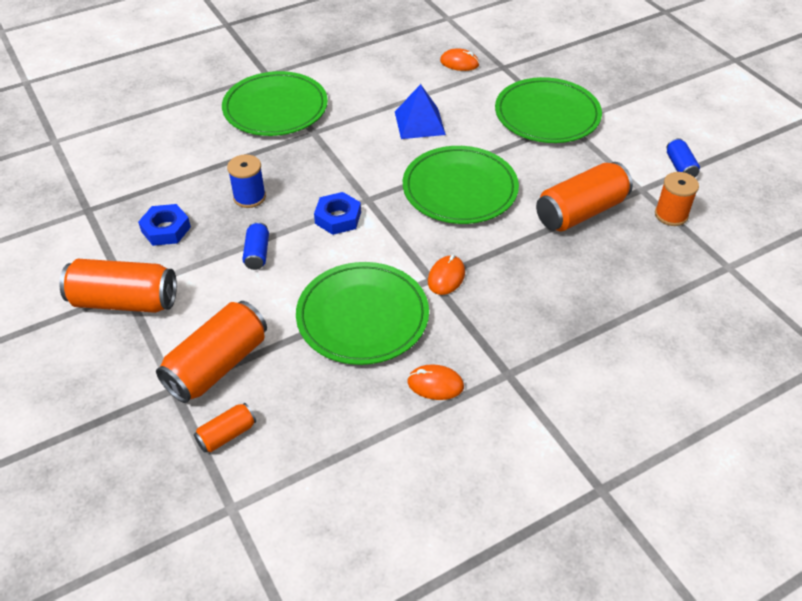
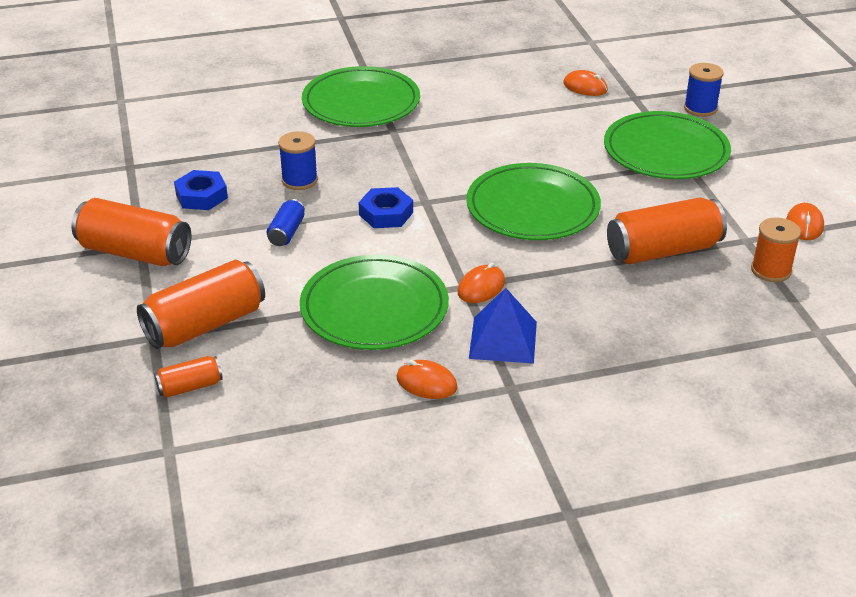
camera: 15 degrees right, 10 degrees down
(419, 123) = (514, 138): blue pyramid -> blue pyramid (503, 340)
(559, 69) = (700, 108): none -> blue spool
(680, 167) = (804, 225): blue can -> orange mouse

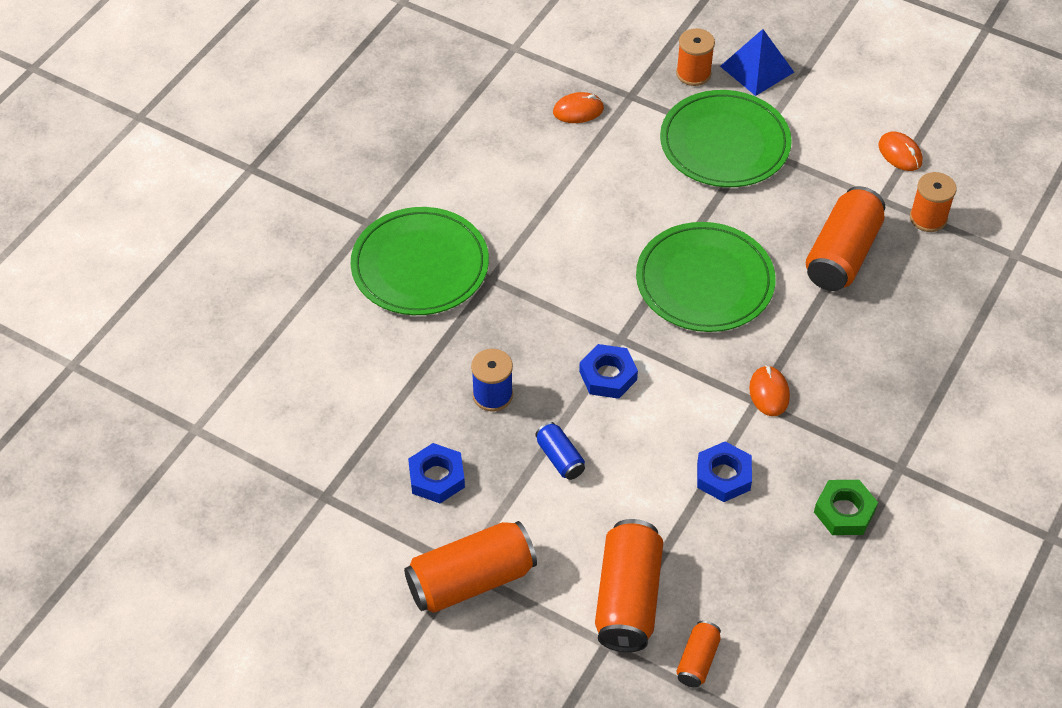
camera: 45 degrees left, 15 degrees up
(374, 308) = (723, 476): green plate -> blue nut
(426, 383) = (844, 511): orange mouse -> green nut
(503, 340) = (843, 429): blue pyramid -> blue pyramid (757, 69)
(700, 108) = (693, 73): blue spool -> orange spool

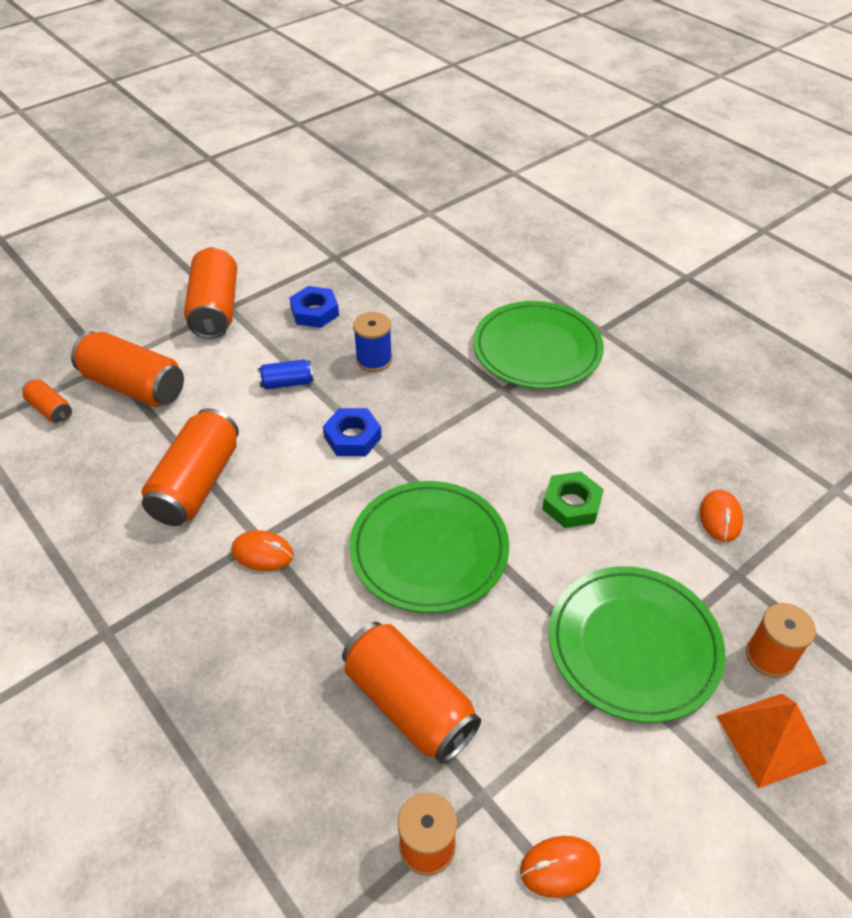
camera: 110 degrees right, 5 degrees down
(723, 476) = (197, 483): blue nut -> orange can
(757, 69) = (770, 739): blue pyramid -> orange pyramid
(844, 511) = (95, 562): green nut -> green nut (571, 504)

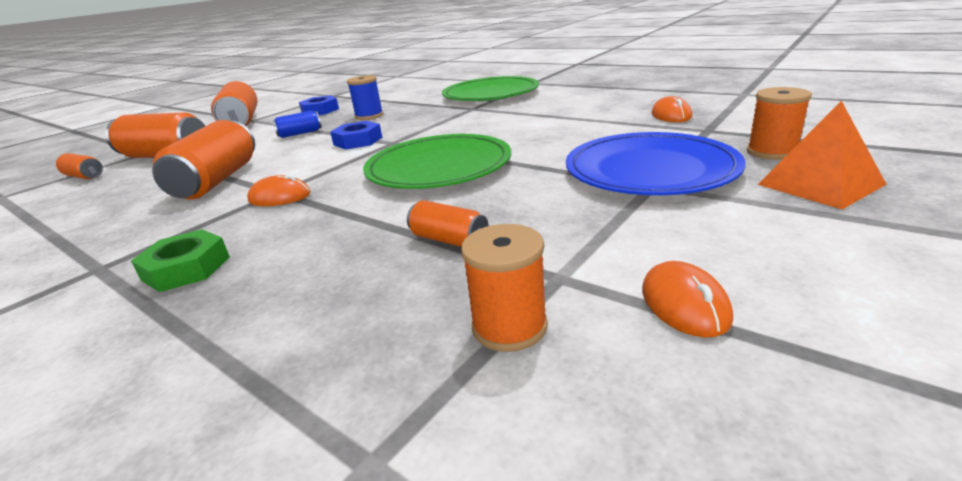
camera: 10 degrees left, 20 degrees down
(409, 704) = (448, 240): orange can -> orange can, size x0.50
(560, 867) = (684, 304): orange mouse -> orange mouse turned 75 degrees counterclockwise
(571, 504) = (551, 131): green nut -> green nut (186, 268)
(633, 645) = (650, 170): green plate -> blue plate

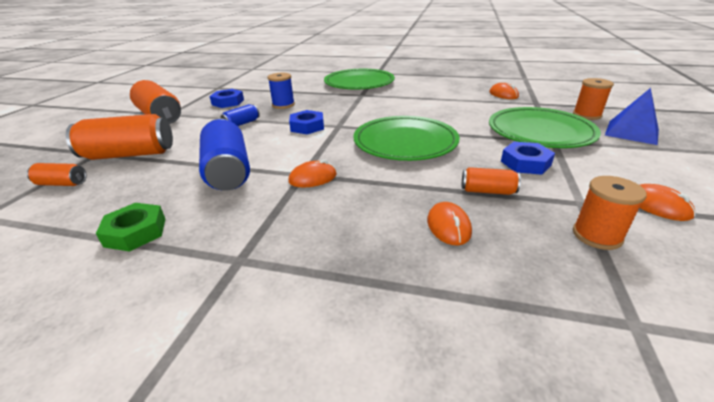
camera: 25 degrees left, 5 degrees up
(186, 268) = (325, 244): green nut -> green nut (135, 232)
(217, 180) = (228, 171): orange can -> blue can
(335, 274) = (448, 226): none -> orange mouse
(559, 211) = (525, 163): none -> blue nut
(650, 170) = (540, 132): blue plate -> green plate
(820, 184) = (631, 132): orange pyramid -> blue pyramid

